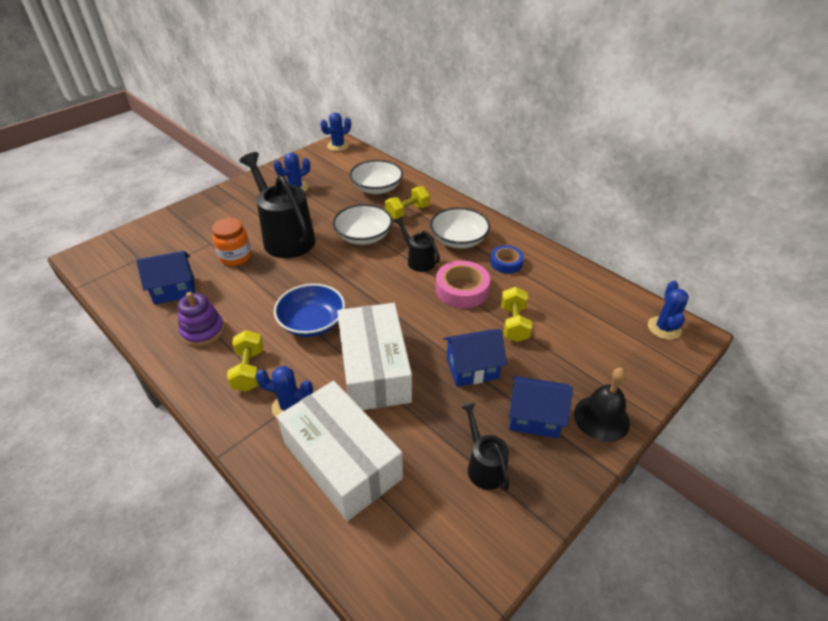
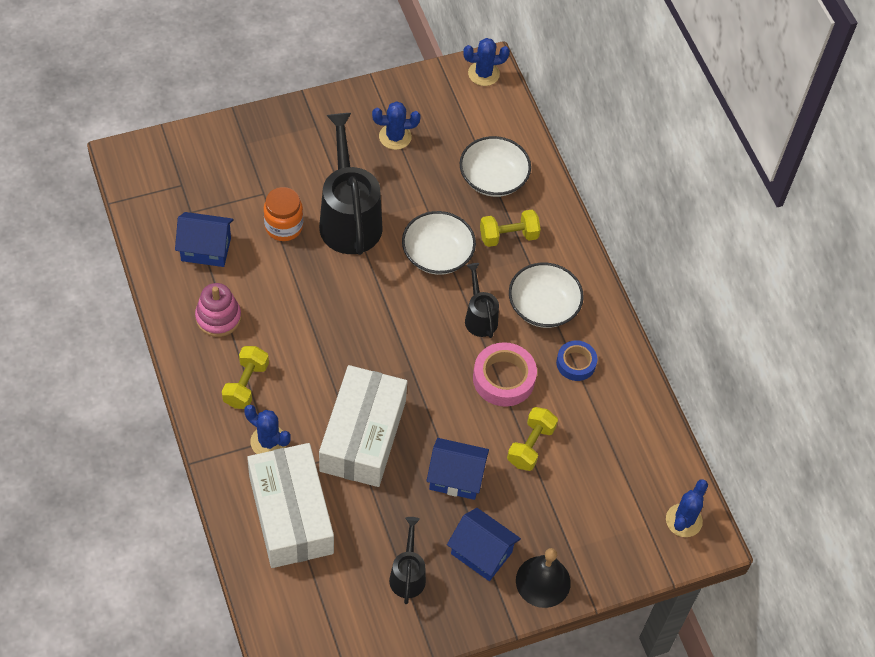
camera: 20 degrees right, 15 degrees up
(203, 331) = (218, 317): purple stacking toy -> pink stacking toy
(312, 323) = (328, 354): blue bowl -> none

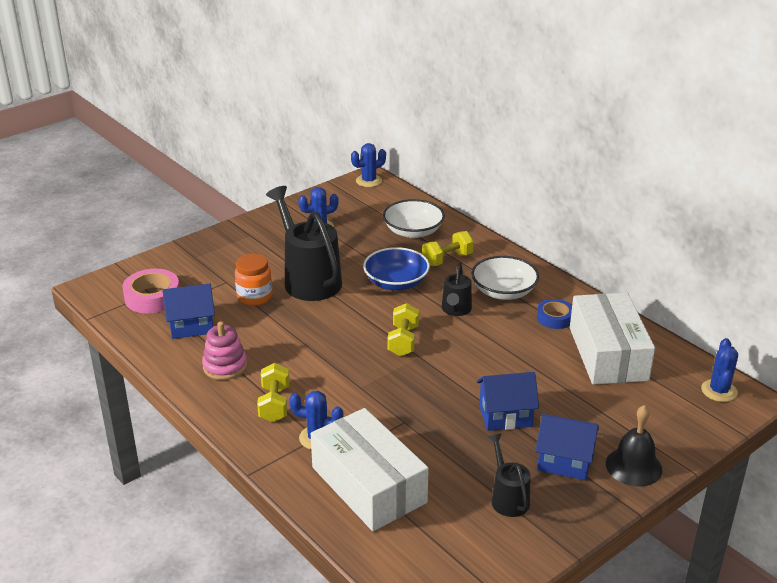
camera: 15 degrees left, 25 degrees down
(363, 436) = (403, 410): white box -> white box (608, 353)
(437, 254) = (396, 283): white bowl -> blue bowl
(479, 317) = (456, 310): black watering can -> black watering can turned 135 degrees counterclockwise
(503, 378) = (502, 342): pink tape -> pink tape (152, 297)
(530, 446) = (555, 378): yellow dumbbell -> yellow dumbbell (403, 341)

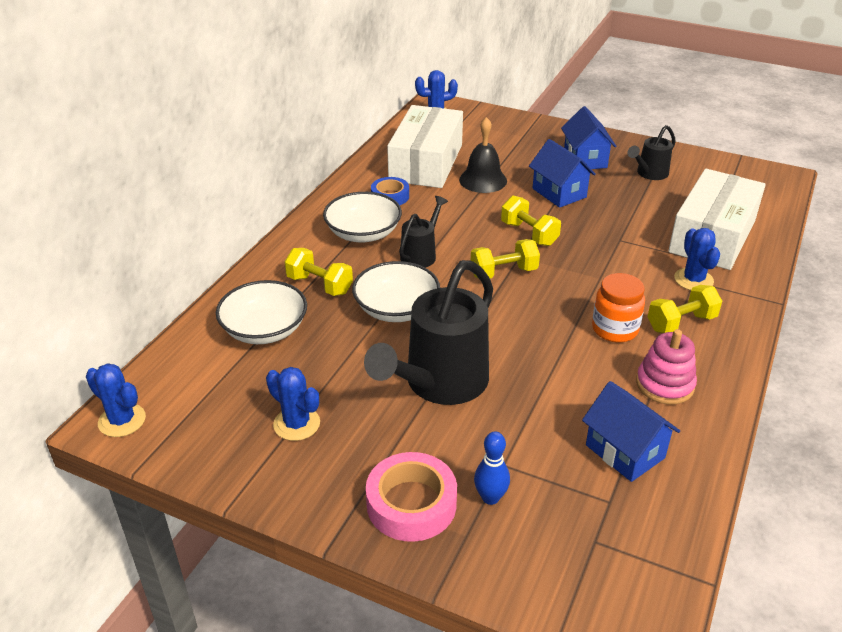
camera: 115 degrees left, 5 degrees up
(152, 297) = (602, 531): pink tape -> pink tape (411, 504)
(209, 271) = (490, 497): none -> blue bowling pin
(254, 297) = (515, 418): orange jar -> orange jar (614, 329)
(396, 283) = (396, 309): blue bowl -> white bowl
(448, 373) = (529, 234): none -> yellow dumbbell
(456, 310) = (421, 254): black watering can -> black watering can turned 45 degrees counterclockwise
(608, 353) = (426, 162): white box -> white box turned 45 degrees counterclockwise
(633, 466) = (559, 134): black bell -> black bell (483, 180)

